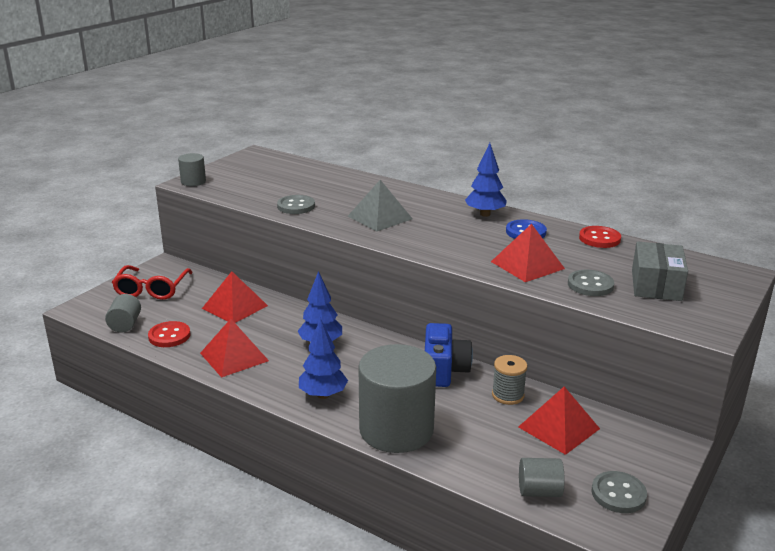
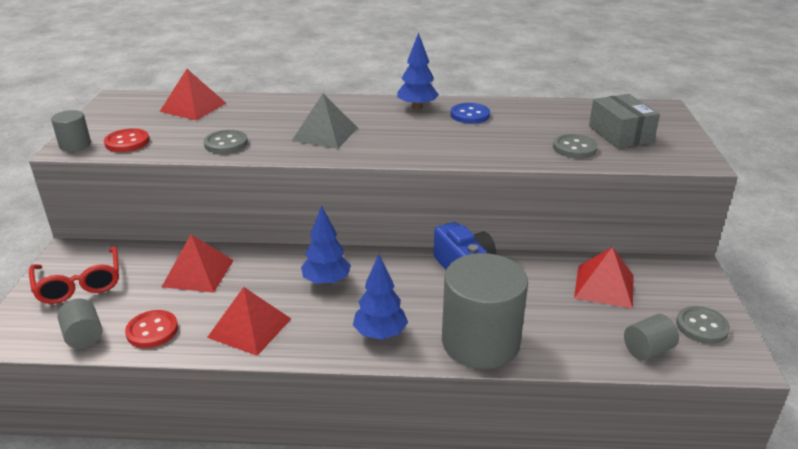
camera: 30 degrees left, 5 degrees up
(508, 395) = (538, 272): grey spool -> none
(527, 265) = (506, 144): red pyramid -> red pyramid (193, 107)
(599, 239) = (533, 106): red button -> red button (127, 142)

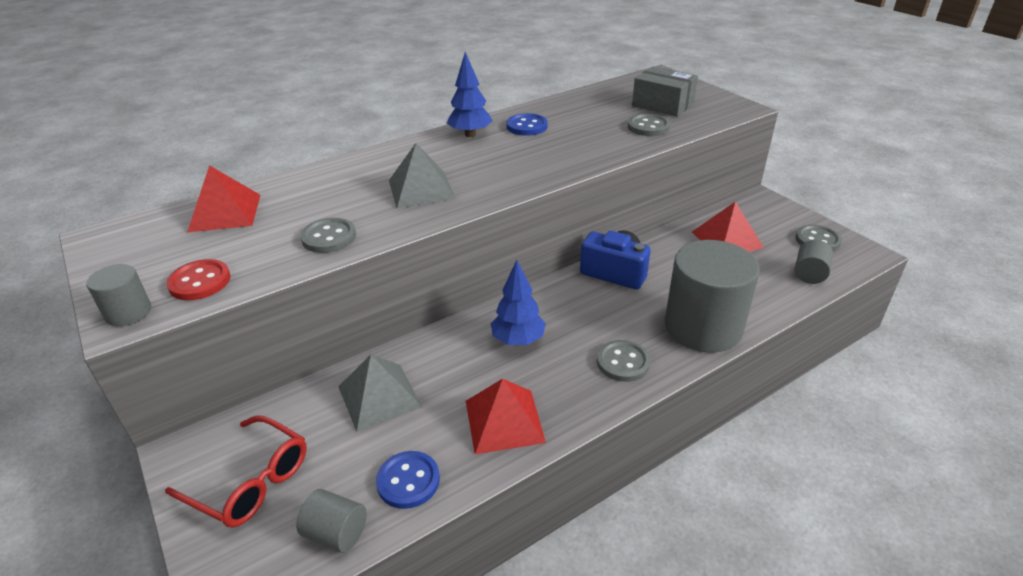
camera: 35 degrees left, 5 degrees up
(152, 330) = (408, 481): red button -> blue button
(198, 273) = (379, 396): red pyramid -> grey pyramid
(380, 334) = (623, 362): blue tree -> grey button

